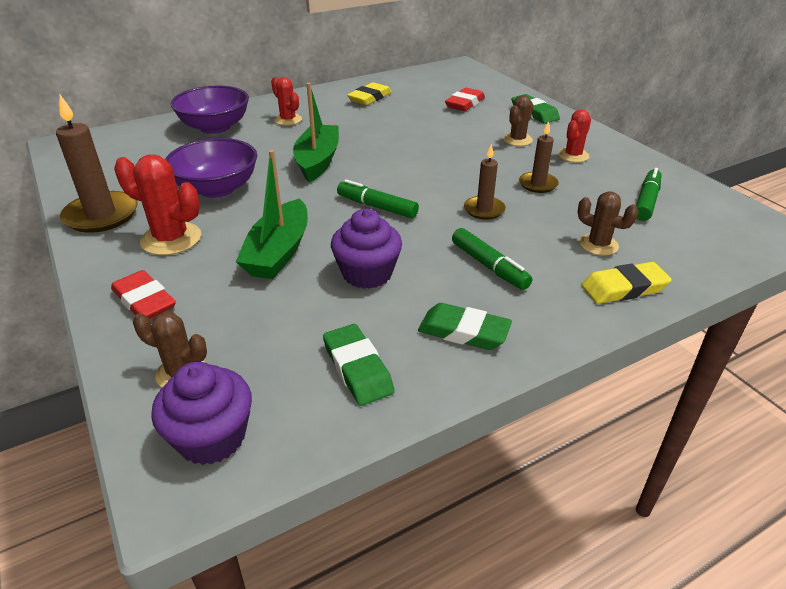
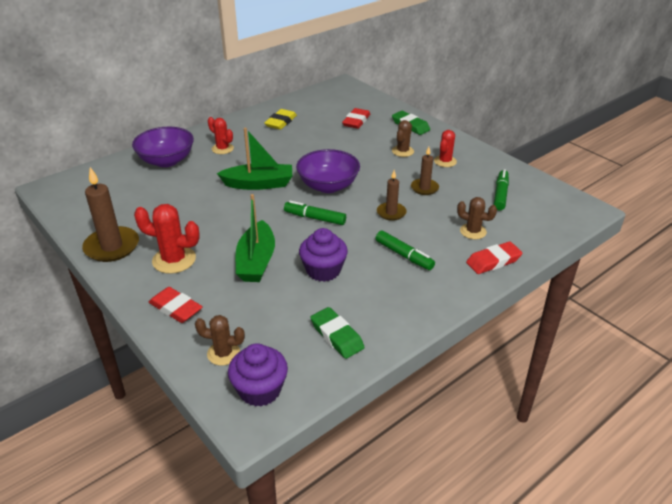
camera: 10 degrees left, 0 degrees up
(217, 188) = (191, 215): purple bowl -> purple bowl (328, 186)
(318, 161) = (259, 184): green boat -> green boat turned 90 degrees clockwise
(463, 332) = (397, 303): green eraser -> none
(624, 288) = (493, 261): yellow eraser -> red eraser

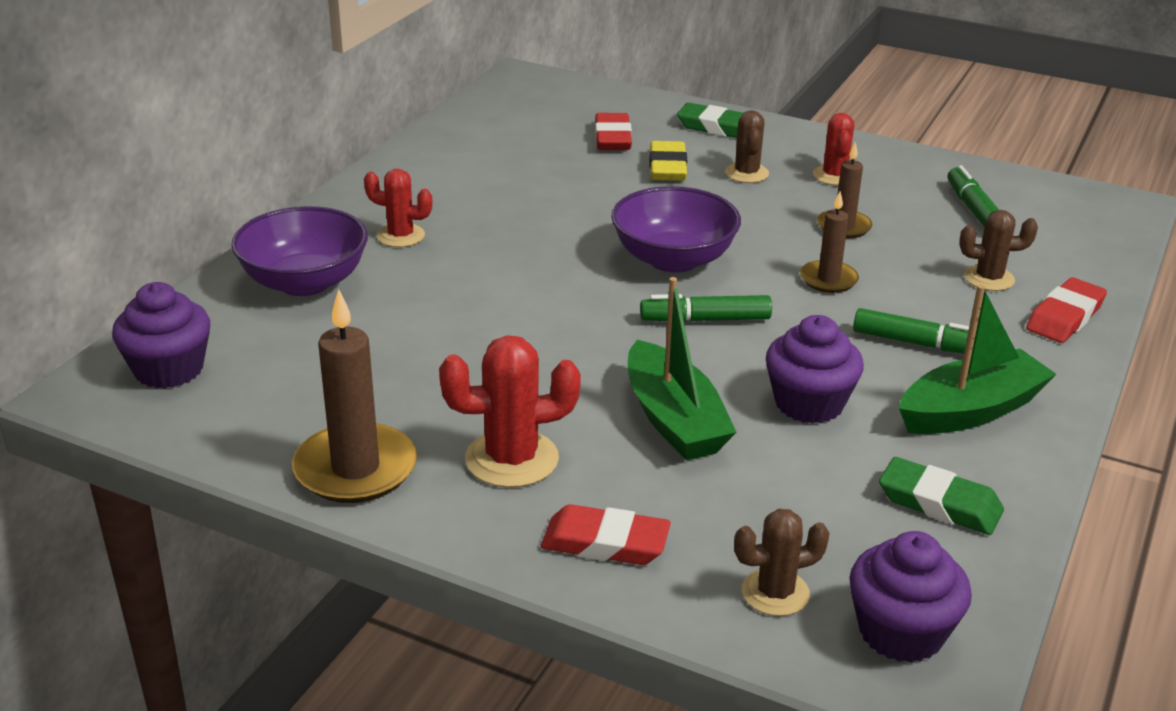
camera: 25 degrees left, 5 degrees down
(84, 186) = (169, 369): none -> purple cupcake
(259, 184) = (540, 284): green boat -> green boat (971, 410)
(280, 122) = (469, 165): yellow eraser -> yellow eraser (667, 167)

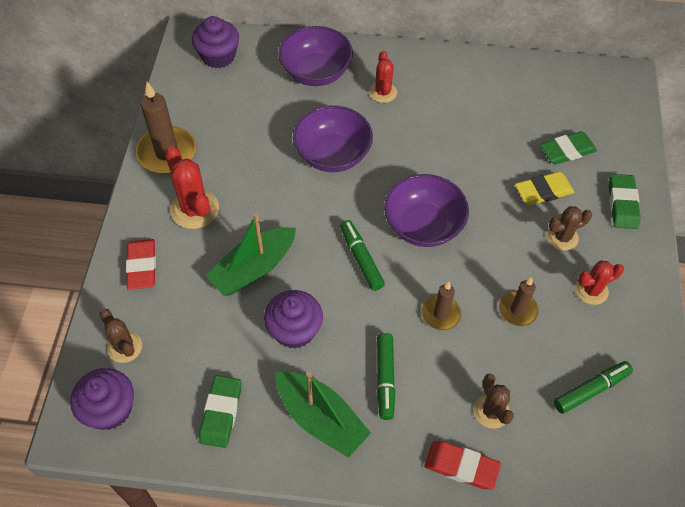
camera: 70 degrees right, 25 degrees up
(491, 302) = (332, 154): none -> purple bowl
(612, 138) = (567, 151): red eraser -> green eraser

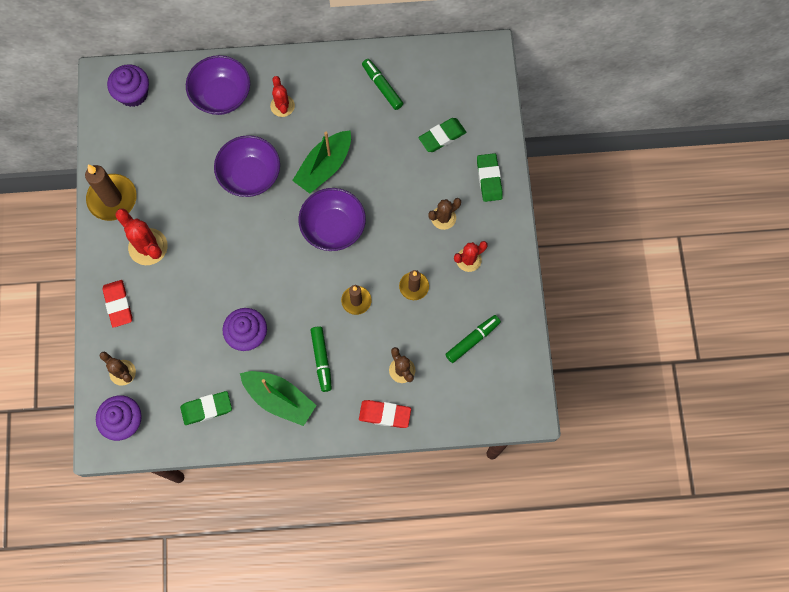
camera: 10 degrees left, 15 degrees up
(221, 413) = (206, 409): green eraser -> green eraser turned 75 degrees clockwise
(253, 269) = (206, 290): green boat -> green boat (324, 167)
(361, 259) = (288, 266): green marker -> green marker (382, 87)
(543, 191) = (425, 178): yellow eraser -> none

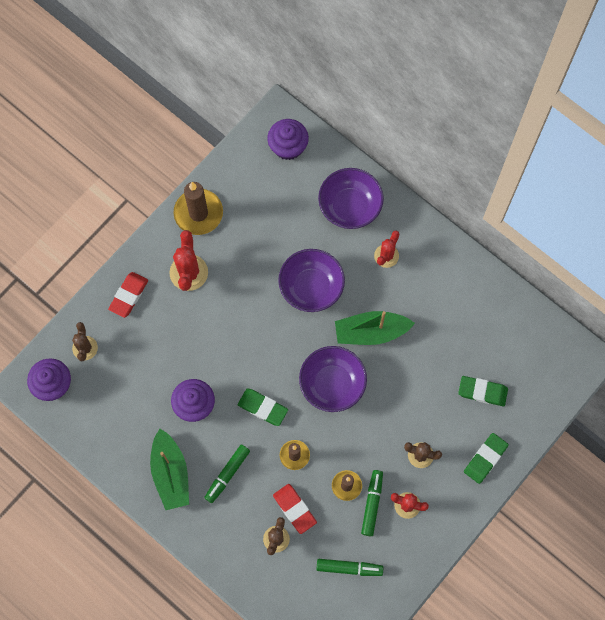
camera: 45 degrees right, 0 degrees up
(206, 409) = (115, 430): green eraser -> green eraser (262, 408)
(382, 87) = (475, 310): green marker -> green marker (372, 504)
(385, 414) = (232, 559): red eraser -> red eraser (294, 509)

